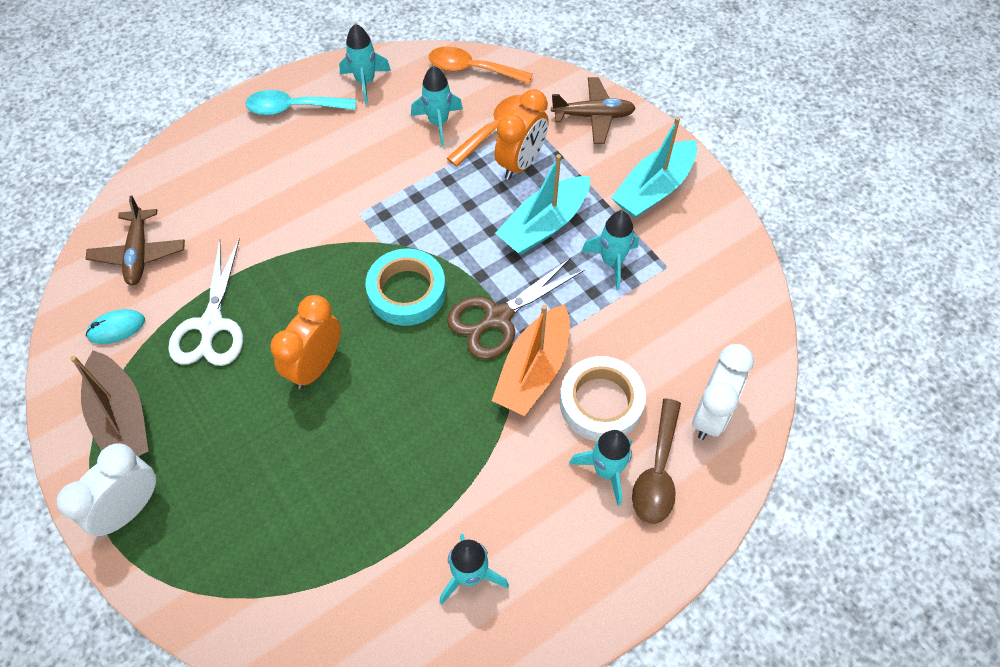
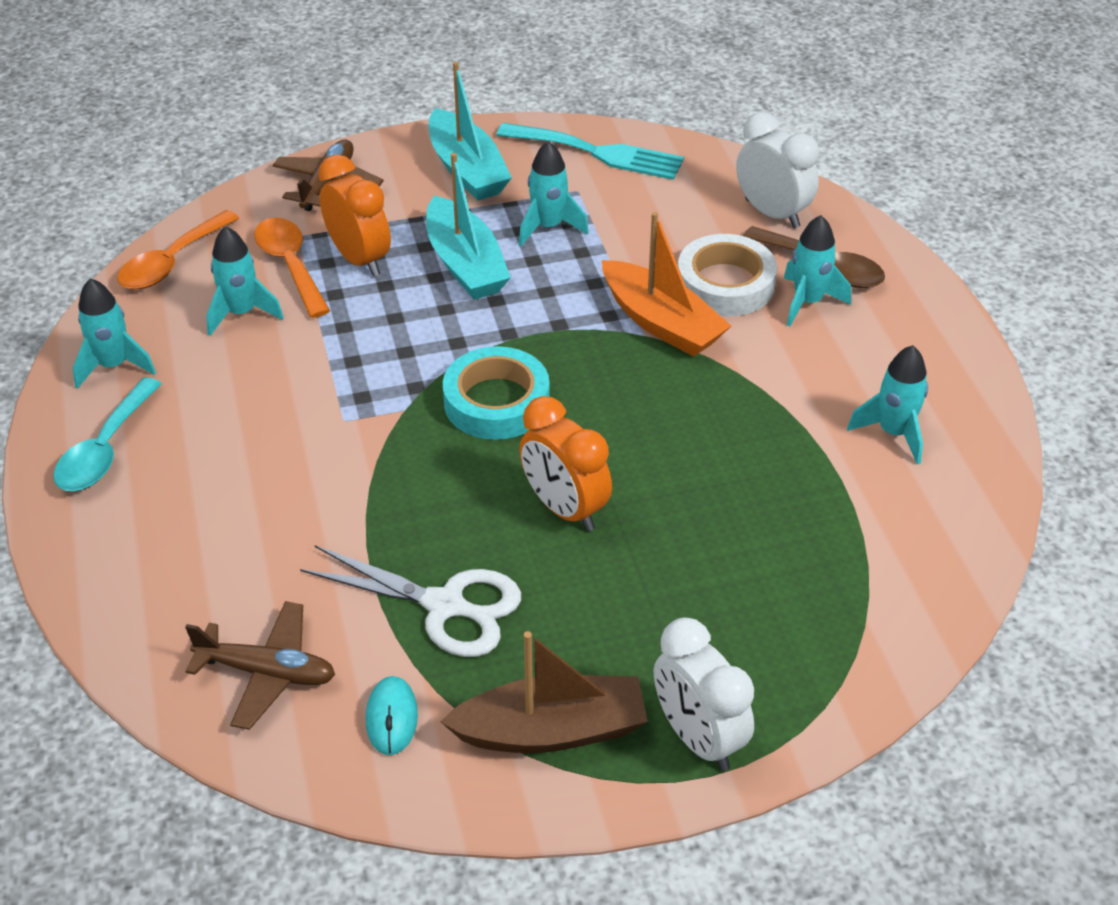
camera: 70 degrees left, 15 degrees down
(497, 318) = (576, 333): brown scissors -> none
(723, 265) = (598, 152): none -> turquoise fork

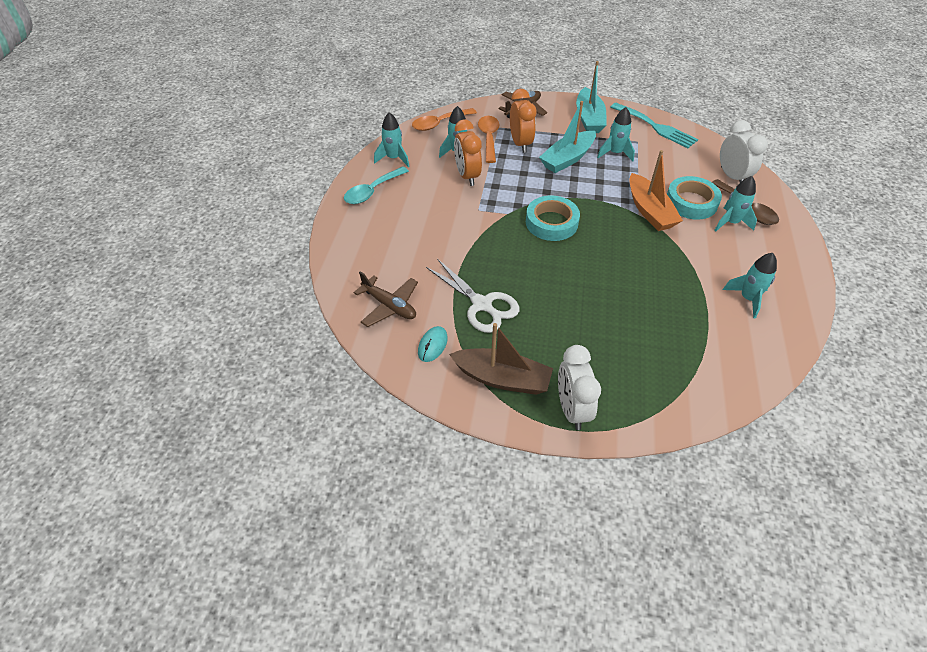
camera: 25 degrees right, 5 degrees up
(465, 264) = (567, 159): turquoise boat -> turquoise boat turned 45 degrees clockwise
(564, 509) = (559, 280): orange clock -> orange clock (467, 176)
(725, 284) = (691, 202): white tape -> turquoise tape

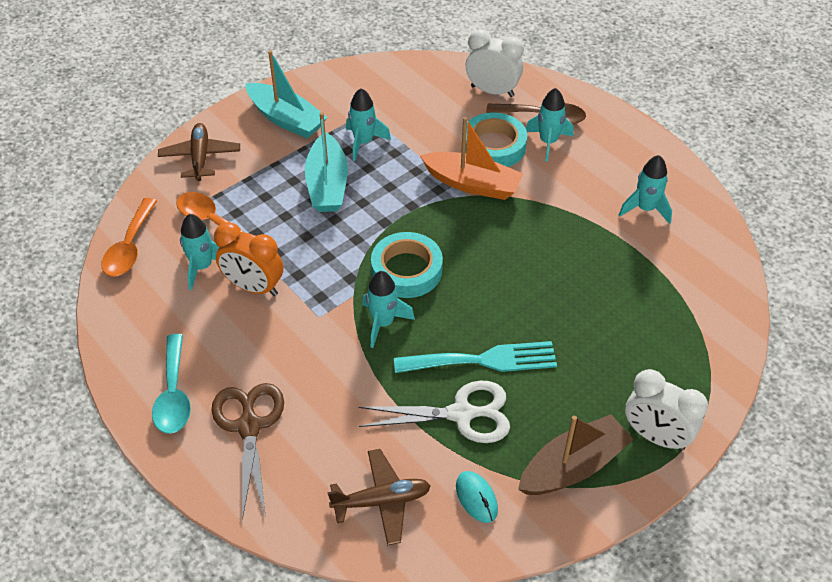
camera: 50 degrees left, 0 degrees up
(382, 228) = (249, 426): none -> brown scissors
(393, 158) = (139, 334): turquoise rocket -> turquoise rocket (383, 323)
(520, 144) = (256, 203): orange clock -> none
(656, 127) = (362, 82): turquoise fork -> turquoise fork (483, 360)

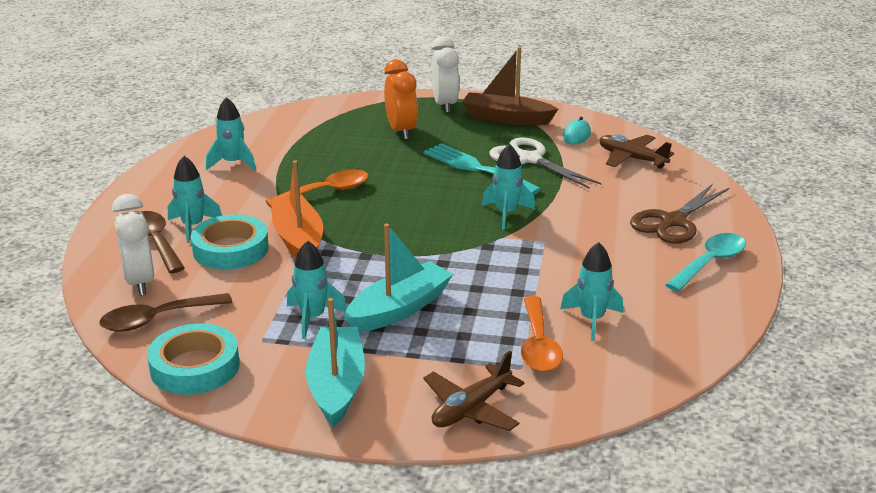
camera: 130 degrees left, 20 degrees down
(130, 246) = (639, 375): orange spoon -> orange spoon (326, 192)
(254, 287) = (568, 283): orange clock -> orange clock (401, 131)
(406, 270) = (441, 227): turquoise tape -> turquoise tape (195, 367)
(438, 82) = (158, 319): none -> brown spoon

